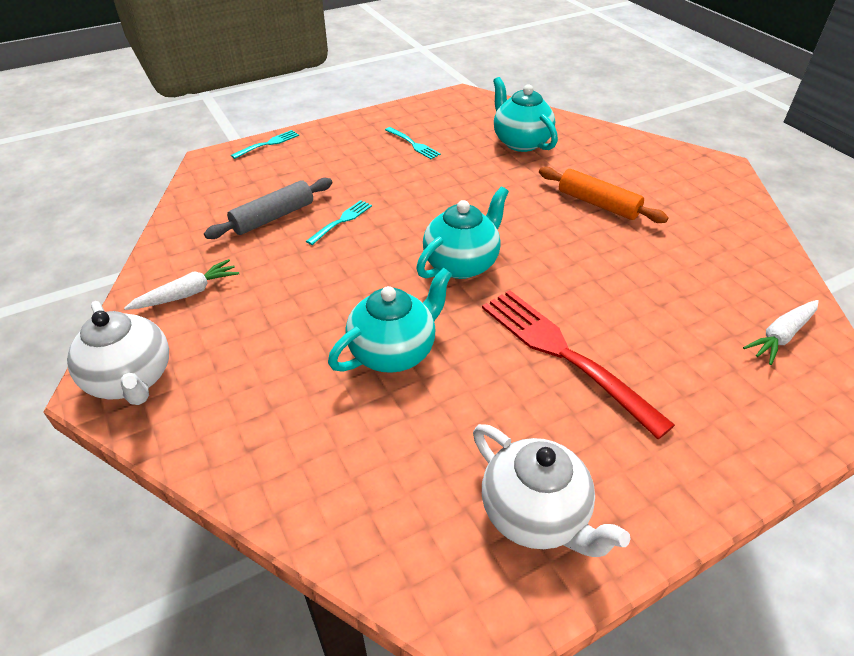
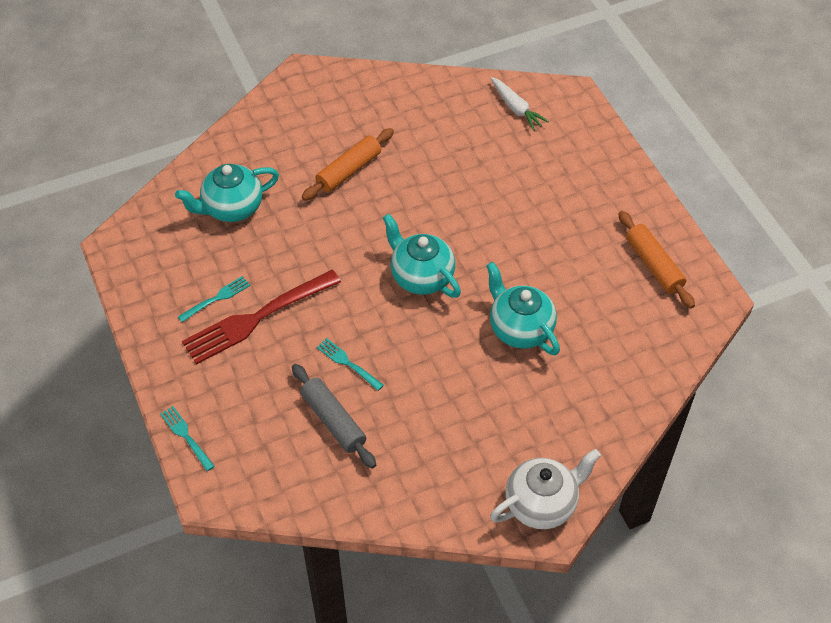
camera: 85 degrees left, 10 degrees up
(188, 293) = (441, 479): white carrot -> none
(535, 514) = (653, 265): white teapot -> orange rolling pin
(565, 355) = (528, 227): red fork -> red fork (258, 317)

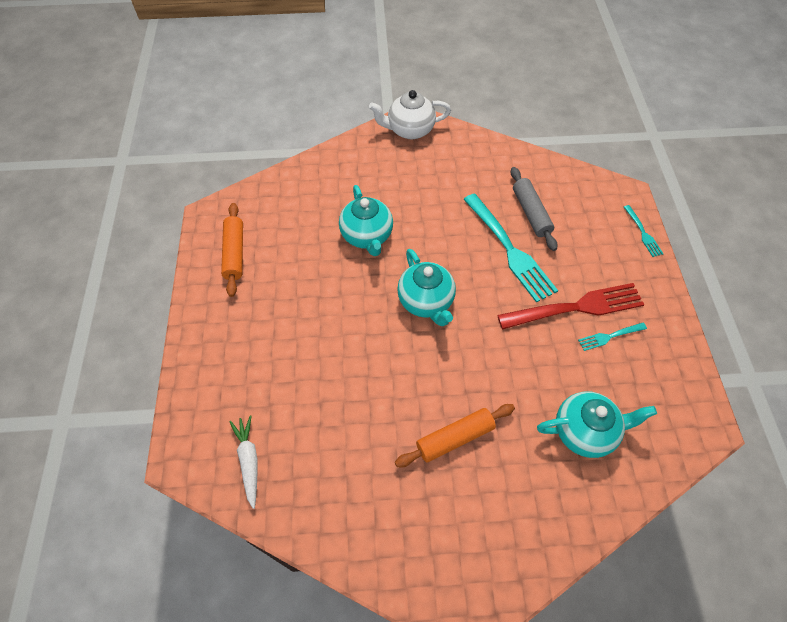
camera: 160 degrees left, 5 degrees up
(348, 363) = (509, 249): turquoise fork -> turquoise fork, size x2.13

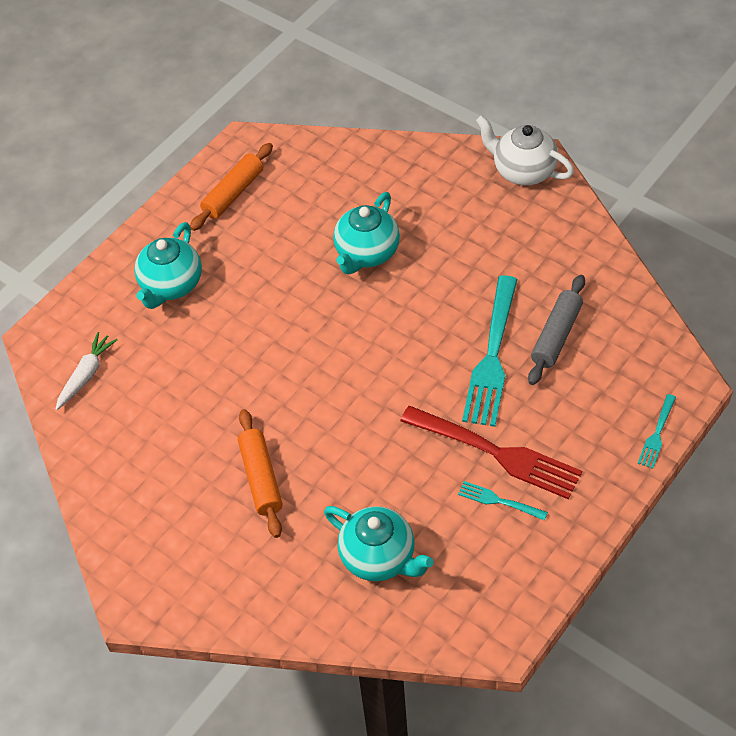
camera: 45 degrees right, 5 degrees down
(426, 302) = (358, 349): turquoise teapot -> turquoise teapot (171, 285)
(455, 438) = (261, 478): orange rolling pin -> orange rolling pin turned 60 degrees clockwise

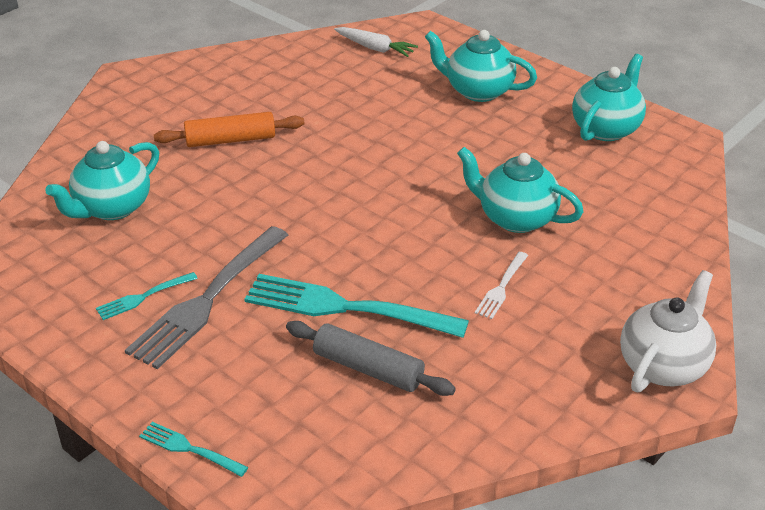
camera: 90 degrees right, 15 degrees down
(233, 193) = (606, 128): orange rolling pin -> turquoise teapot
(454, 260) = (501, 287): none -> white fork
(495, 453) = (208, 298): red fork -> grey fork
(499, 501) = (144, 296): turquoise fork -> turquoise fork turned 150 degrees counterclockwise

